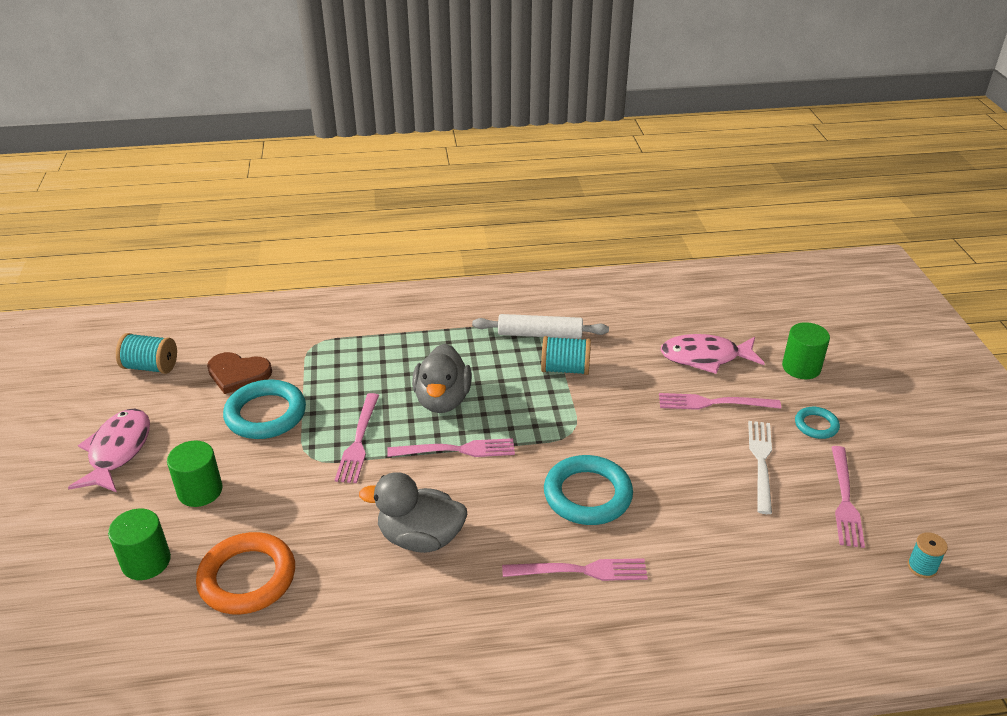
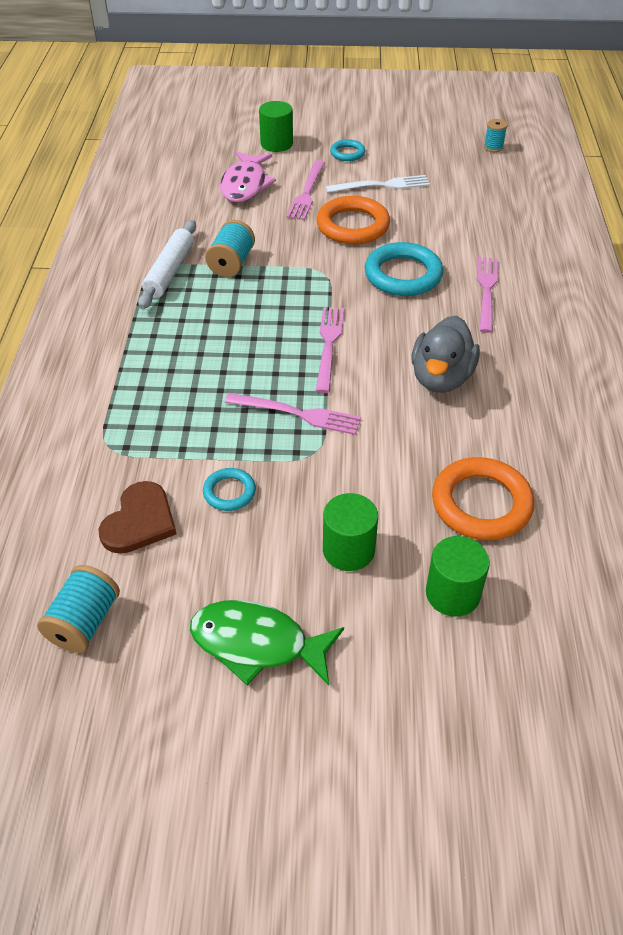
camera: 80 degrees left, 10 degrees up
(118, 451) = (257, 643): pink fish -> green fish
(266, 414) = (229, 492): turquoise ring -> turquoise ring, size x0.53
(442, 400) = (251, 348): grey duck -> none
(665, 446) = (353, 226): none -> orange ring
(761, 462) = (382, 185): white fork -> white fork turned 150 degrees clockwise
(845, 500) = (428, 160): pink fork -> none

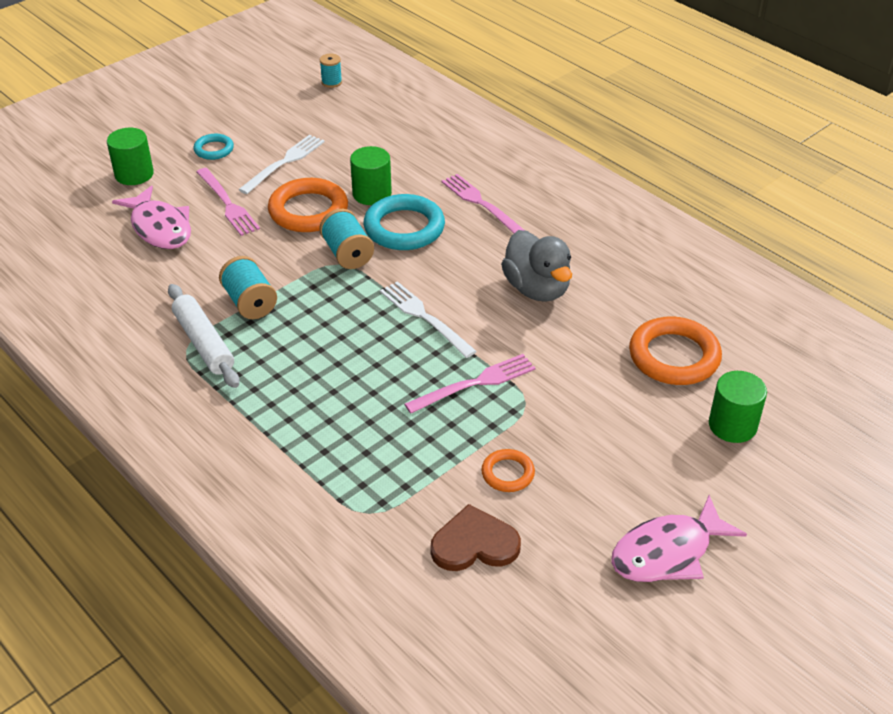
camera: 45 degrees left, 5 degrees down
(84, 622) = (540, 640): turquoise spool -> turquoise spool (347, 254)
(139, 521) = (474, 544): brown heart -> brown heart turned 75 degrees counterclockwise
(229, 492) = (507, 473): turquoise ring -> orange ring
(257, 643) = (667, 552): green fish -> pink fish
(329, 345) = (424, 317): pink fork -> white fork
(348, 550) = (638, 448): green cylinder -> green cylinder (372, 194)

